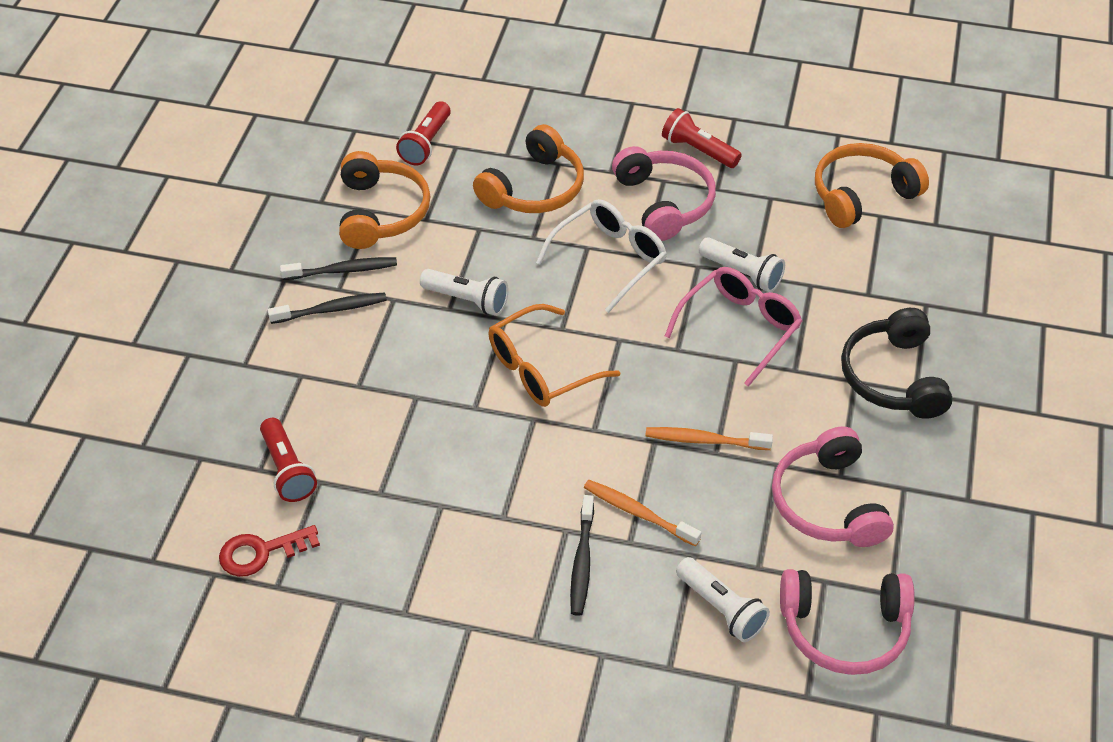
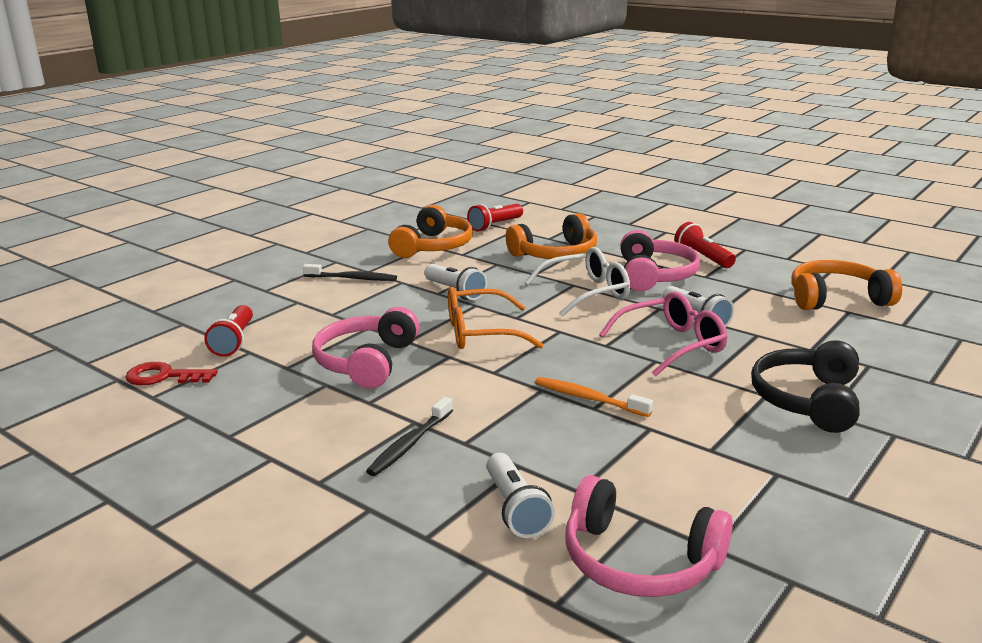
camera: 25 degrees right, 25 degrees down
(342, 270) = (379, 264): black toothbrush -> none
(638, 513) = (489, 427): orange toothbrush -> none
(828, 503) = (684, 464): pink headphones -> pink headphones (366, 362)

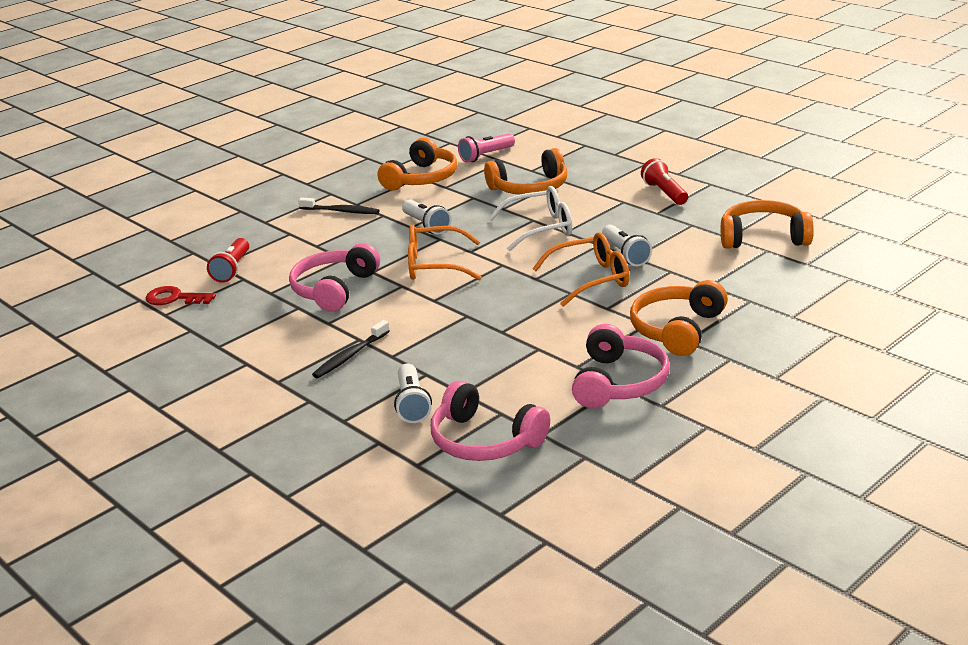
camera: 10 degrees right, 5 degrees up
(495, 226) = (486, 156): red flashlight -> pink flashlight
(588, 398) = (500, 324): orange toothbrush -> none
(655, 275) = (610, 211): pink headphones -> pink headphones (619, 382)
(672, 345) = (591, 279): pink glasses -> orange glasses
(807, 400) = (677, 329): black headphones -> orange headphones

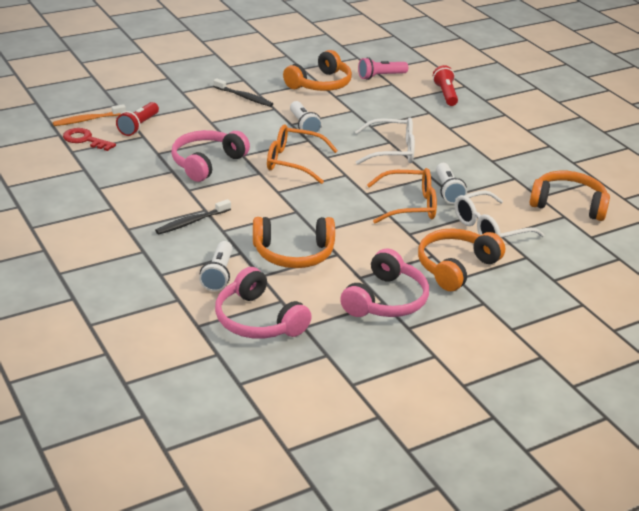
camera: 10 degrees right, 5 degrees up
(167, 276) = (88, 120): none -> orange toothbrush
(530, 187) = (401, 113): orange headphones -> orange headphones (293, 253)
(665, 193) = (508, 145): red flashlight -> red flashlight (445, 94)
(692, 282) = (489, 229): none -> white glasses

